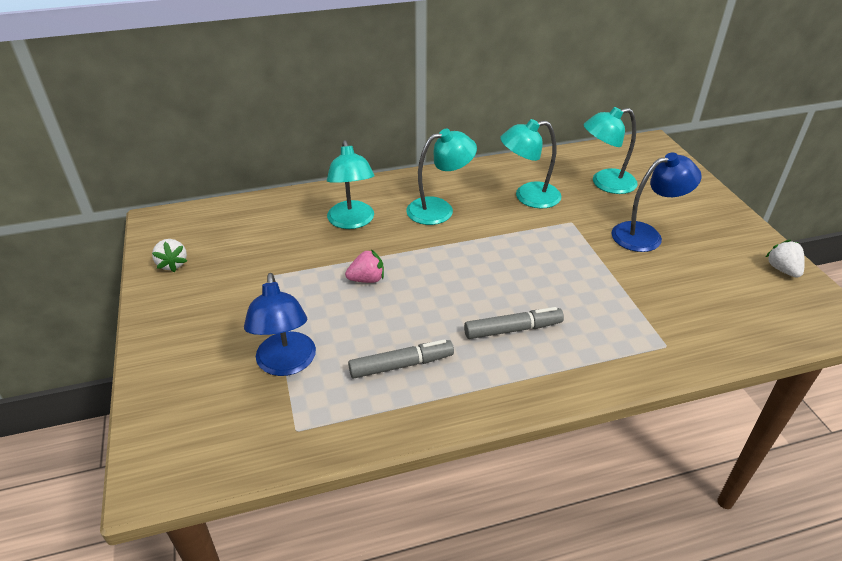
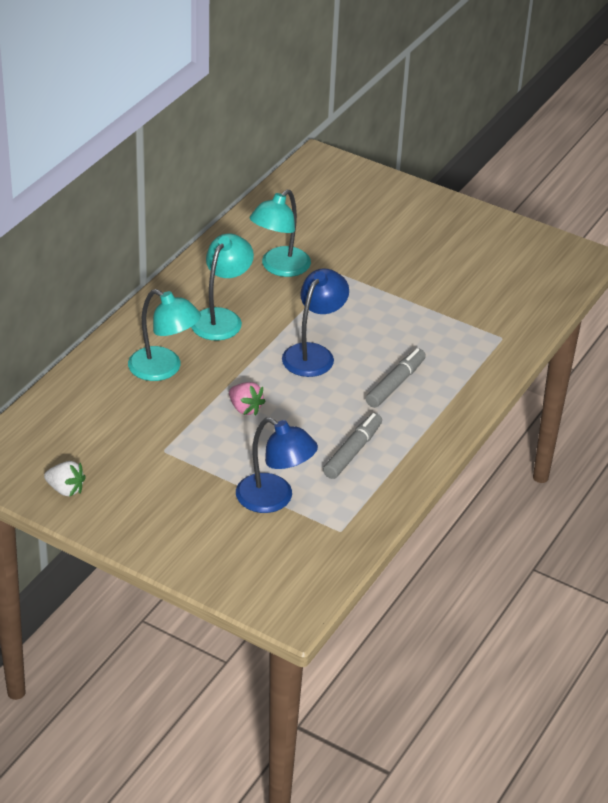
camera: 45 degrees left, 0 degrees up
(367, 279) = (245, 408): pink strawberry -> pink strawberry turned 105 degrees clockwise
(605, 183) = (325, 222): turquoise lamp -> none
(646, 235) = (405, 256): blue lamp -> blue lamp (313, 354)
(782, 270) = (521, 237): white strawberry -> none

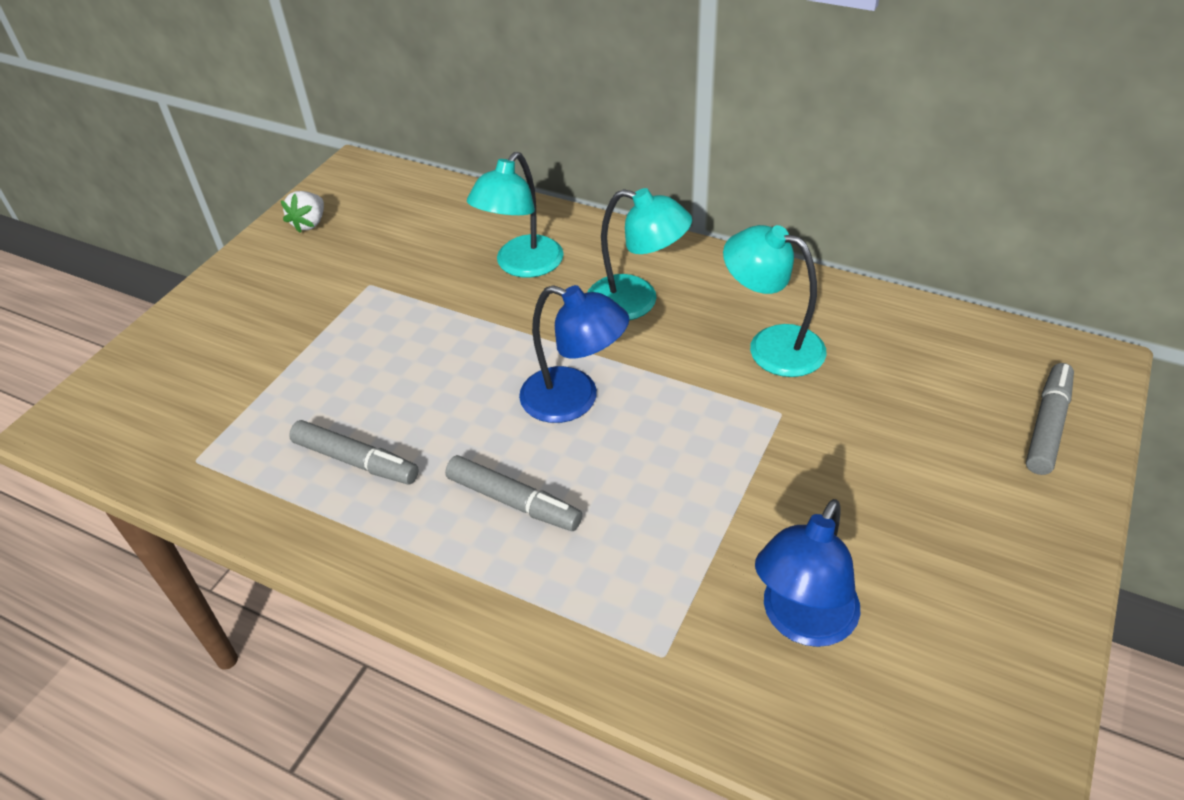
camera: 90 degrees right, 5 degrees up
(245, 408) = (448, 343): pink strawberry -> none
(274, 499) = (268, 388): blue lamp -> blue lamp (802, 622)
(365, 186) = (1047, 426): none -> grey marker

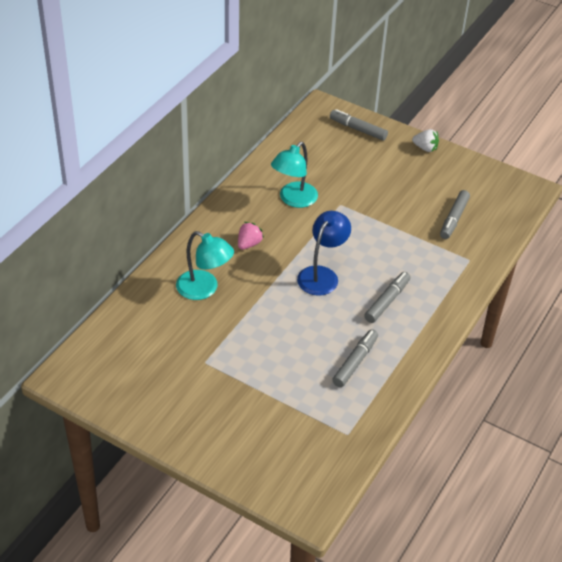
camera: 90 degrees left, 0 degrees up
(309, 223) = (127, 398): white strawberry -> white strawberry (425, 148)
(636, 302) = (249, 244): turquoise lamp -> pink strawberry
(802, 622) = (454, 219): blue lamp -> grey marker

